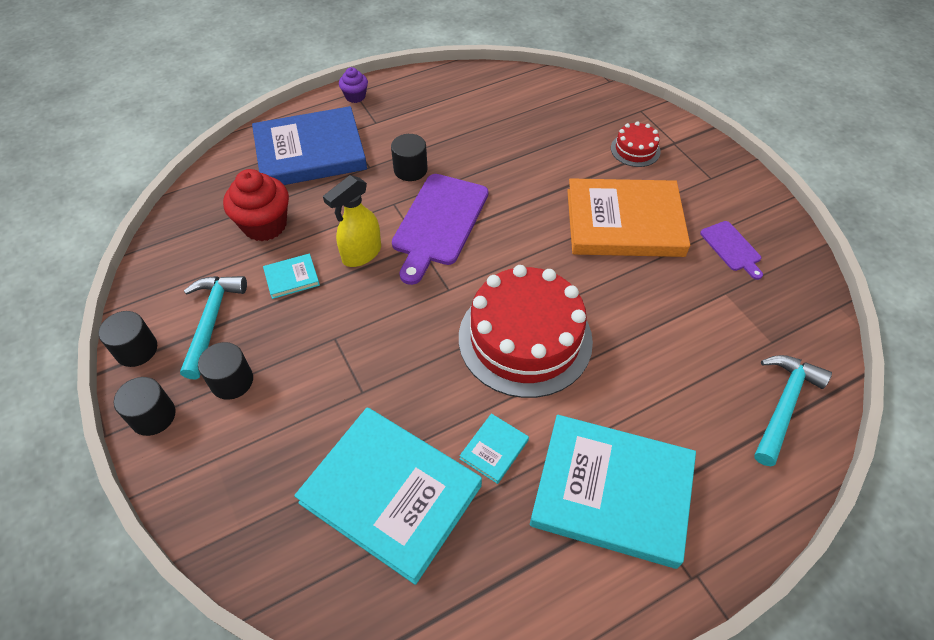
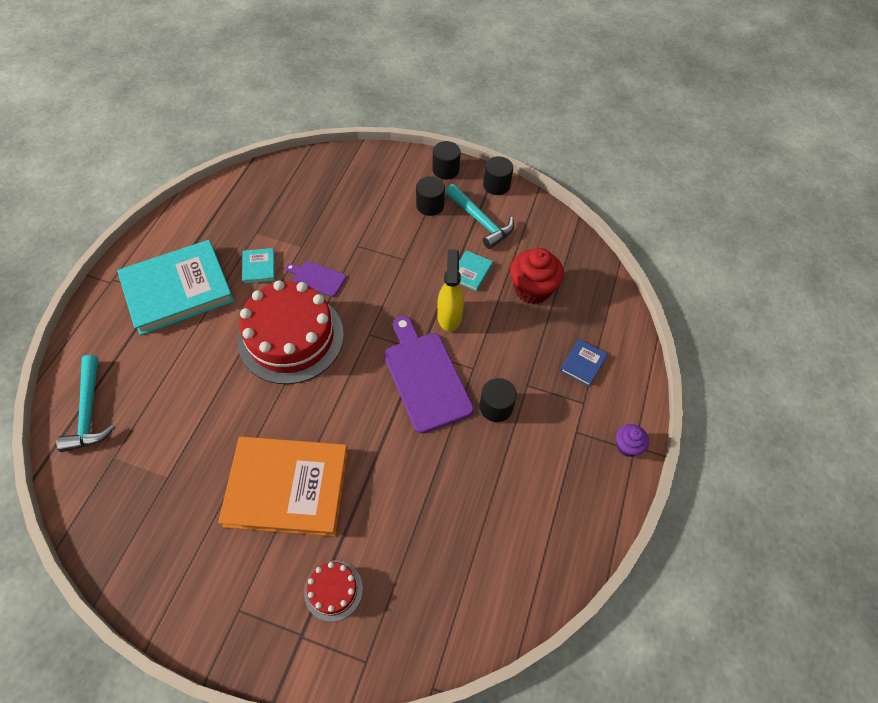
camera: 135 degrees right, 5 degrees up
(310, 152) = (583, 363): blue book -> blue book, size x0.41
(391, 494) = (294, 216): turquoise book -> none
(624, 222) = (287, 487): orange book -> orange book turned 45 degrees clockwise
(732, 248) = (181, 530): purple cutting board -> purple cutting board (317, 278)

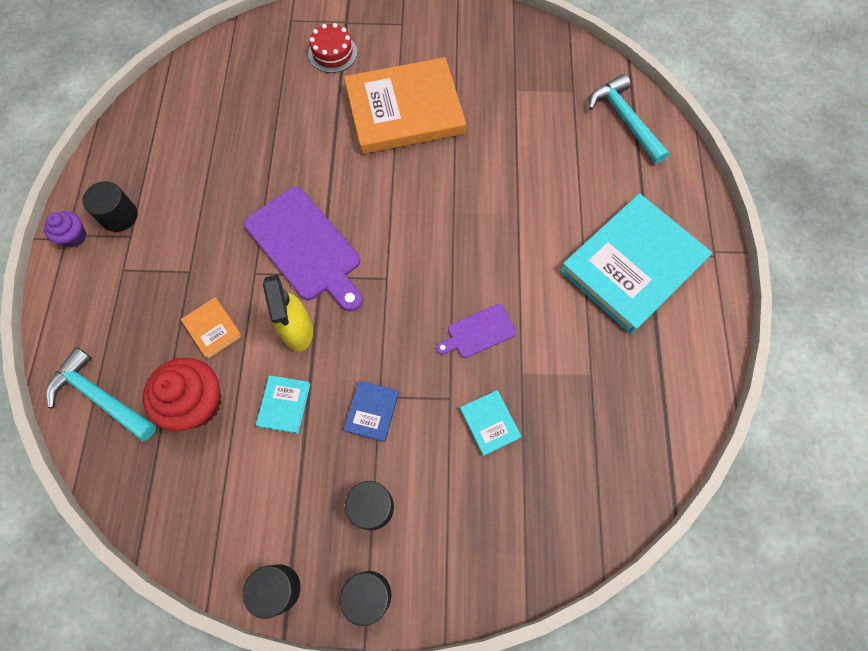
camera: 165 degrees right, 10 degrees up
(259, 267) = (557, 325): turquoise book -> turquoise book (490, 423)
(291, 337) = (472, 248): red cake -> none
(317, 278) = (478, 332): purple cutting board -> purple cutting board turned 150 degrees clockwise
(480, 221) = (289, 501): turquoise hammer -> turquoise hammer (101, 397)
(496, 407) = (221, 237): black cylinder -> black cylinder (119, 216)
(514, 335) = (212, 329): none -> orange book
(583, 363) = (124, 317): blue book -> blue book (372, 411)

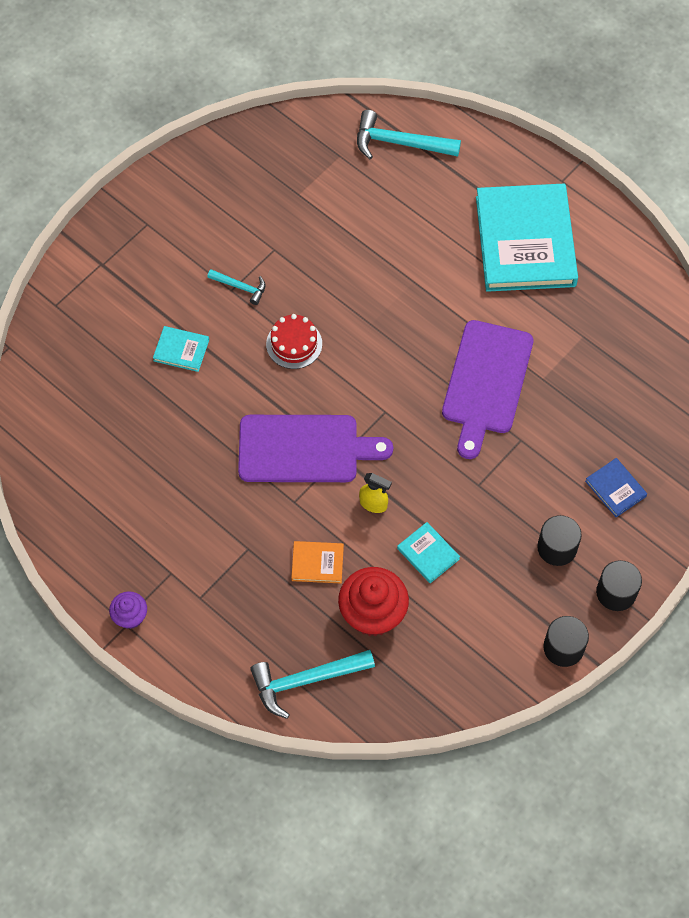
camera: 50 degrees left, 5 degrees down
(119, 216) = (142, 569): black cylinder -> none
(297, 330) = (373, 504): yellow spray bottle -> yellow spray bottle, size x0.61
(332, 53) = (126, 298): red cake -> red cake (294, 344)
(372, 411) = (485, 498): blue book -> blue book (615, 489)
(404, 110) = (240, 287): orange book -> turquoise hammer
(478, 332) = (486, 382): purple cutting board -> purple cutting board, size x1.95
(490, 423) = (561, 428): turquoise book -> turquoise book (181, 350)

